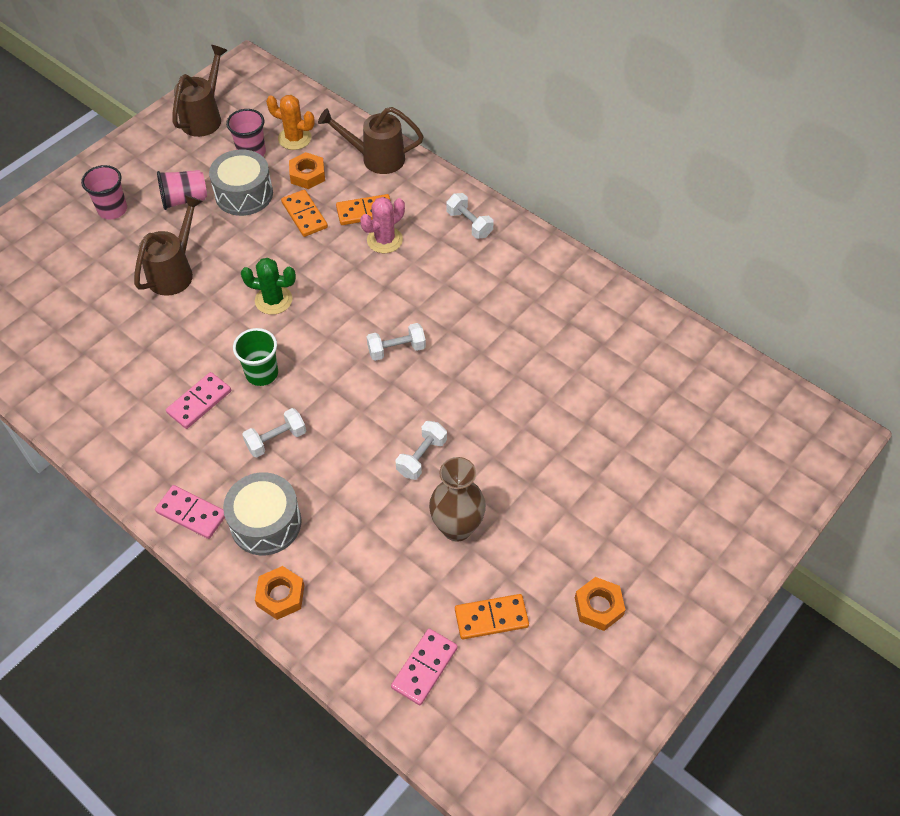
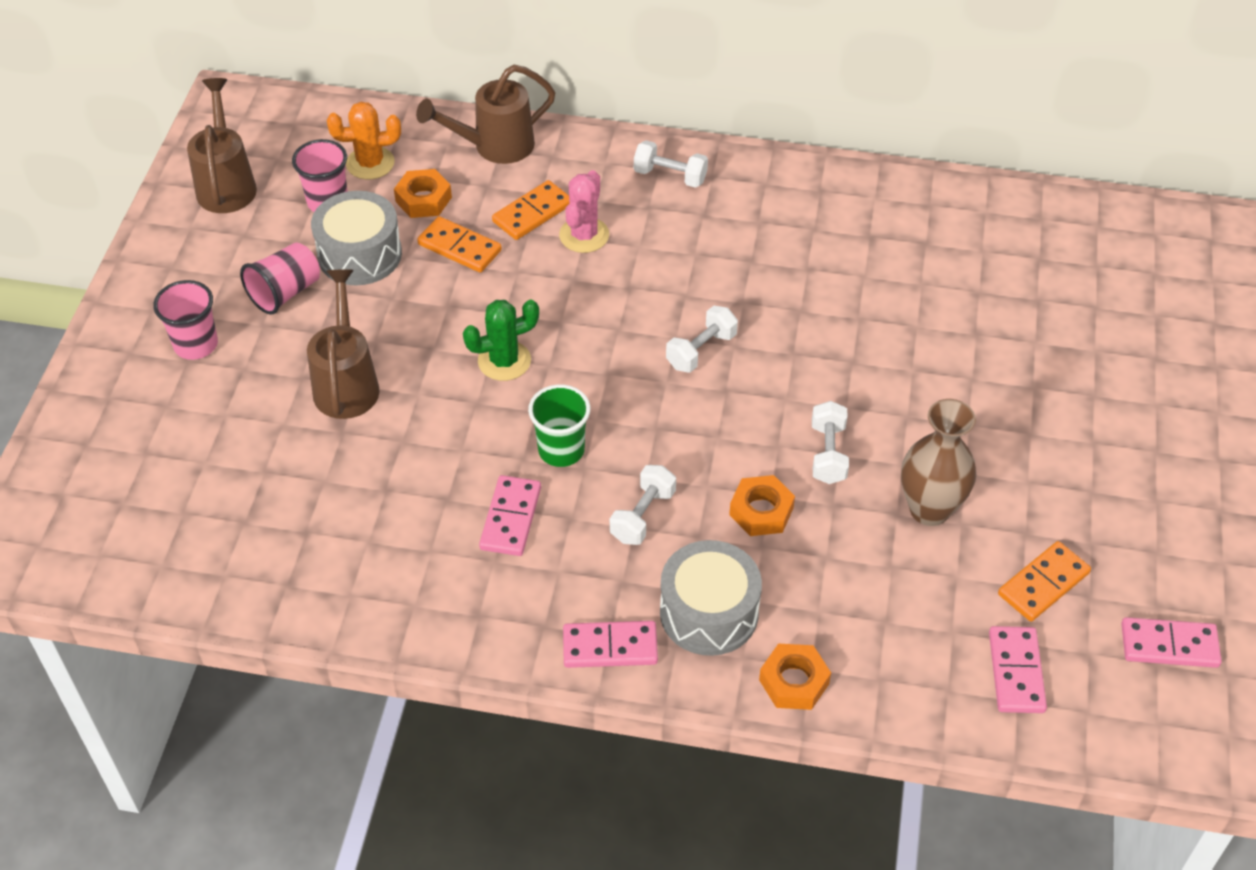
camera: 30 degrees left, 5 degrees down
(542, 707) = (1169, 645): none -> pink domino
(598, 606) = (1142, 515): orange nut -> orange nut (761, 511)

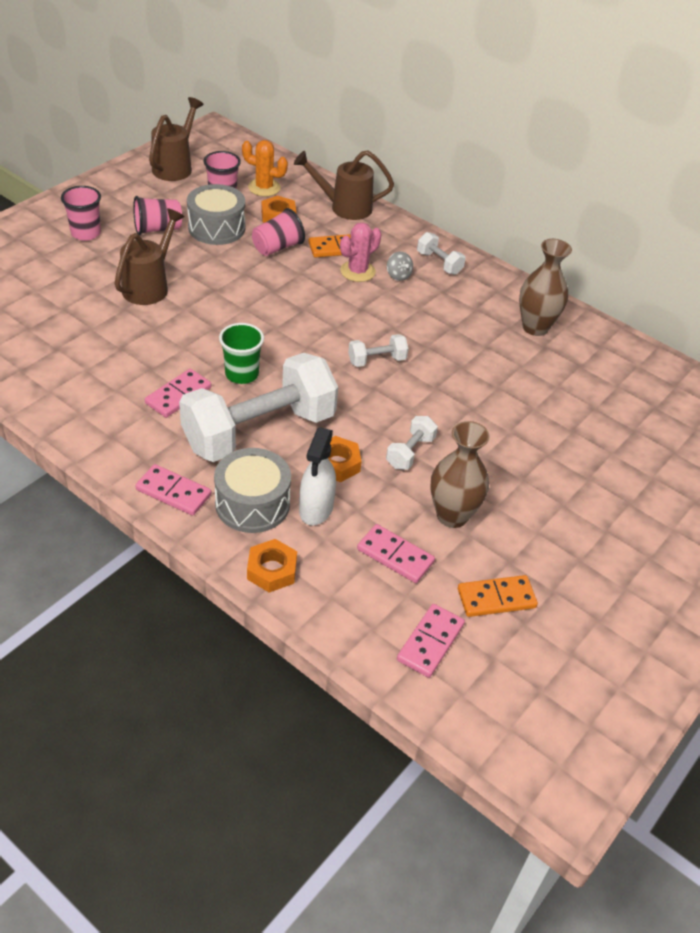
camera: 25 degrees right, 5 degrees down
(460, 247) = (277, 247): orange domino -> pink cup
(504, 361) = (250, 314): green cactus -> none
(636, 218) = (398, 275): none -> grey spinning top
(643, 516) = (259, 431): white dumbbell -> white dumbbell, size x2.42
(782, 581) = (316, 509): none -> white spray bottle
(842, 215) = (535, 327): none -> brown vase
(1169, 645) = (559, 683): pink domino -> pink domino (395, 556)

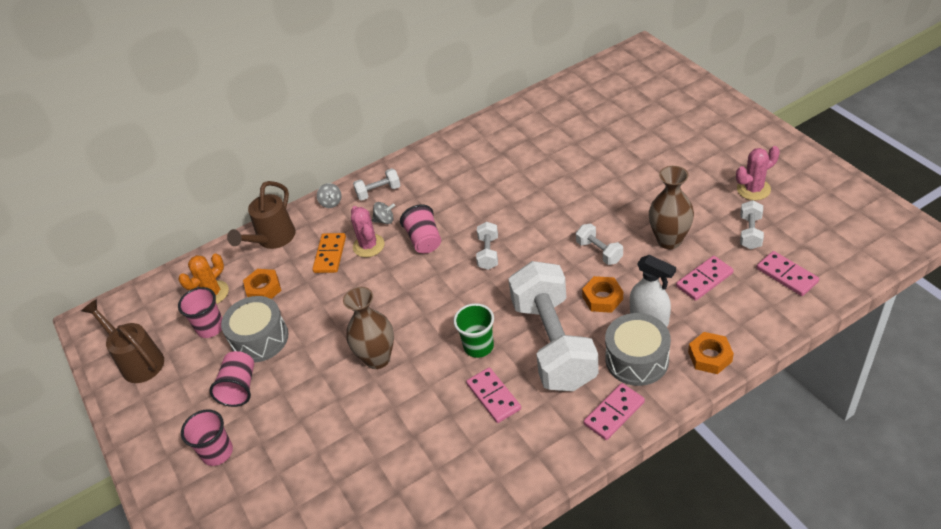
camera: 60 degrees left, 0 degrees up
(149, 286) = (329, 404): brown watering can -> none
(277, 247) = (311, 296): pink cup -> pink cup (424, 240)
(410, 234) = (331, 203): none -> grey spinning top
(496, 598) = (750, 233): orange domino -> white dumbbell
(535, 327) = (478, 153): brown vase -> brown vase (377, 358)
(583, 597) = (753, 189): none -> pink cactus

